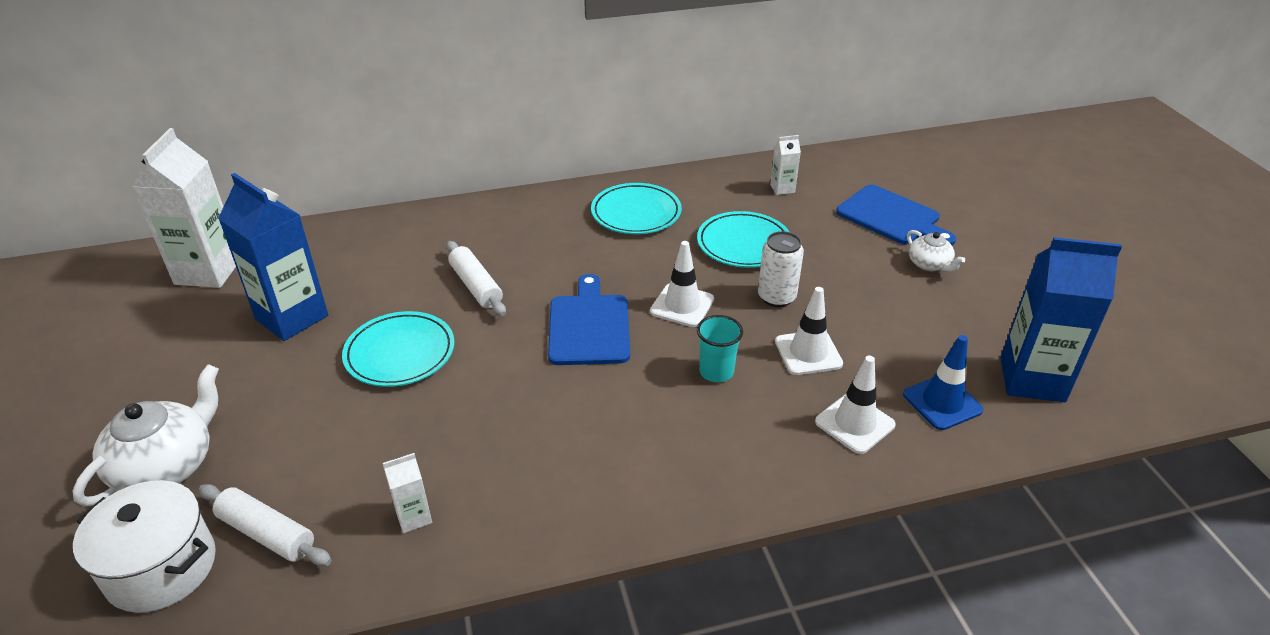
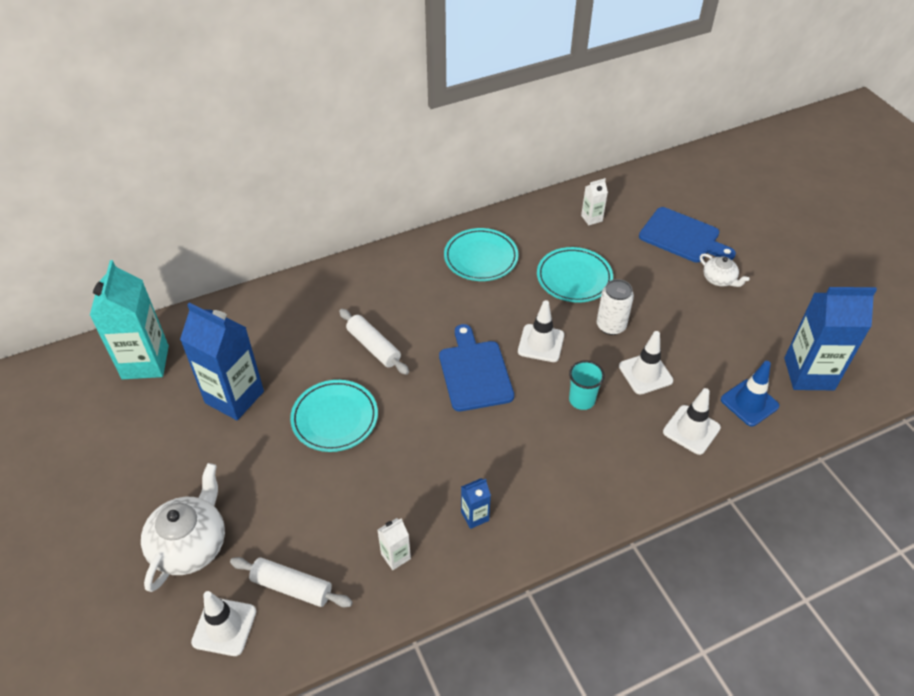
camera: 10 degrees left, 10 degrees up
(161, 568) = (224, 626): white pot -> white traffic cone
(208, 271) = (145, 362): white carton -> turquoise carton
(534, 485) = (475, 516): none -> blue carton

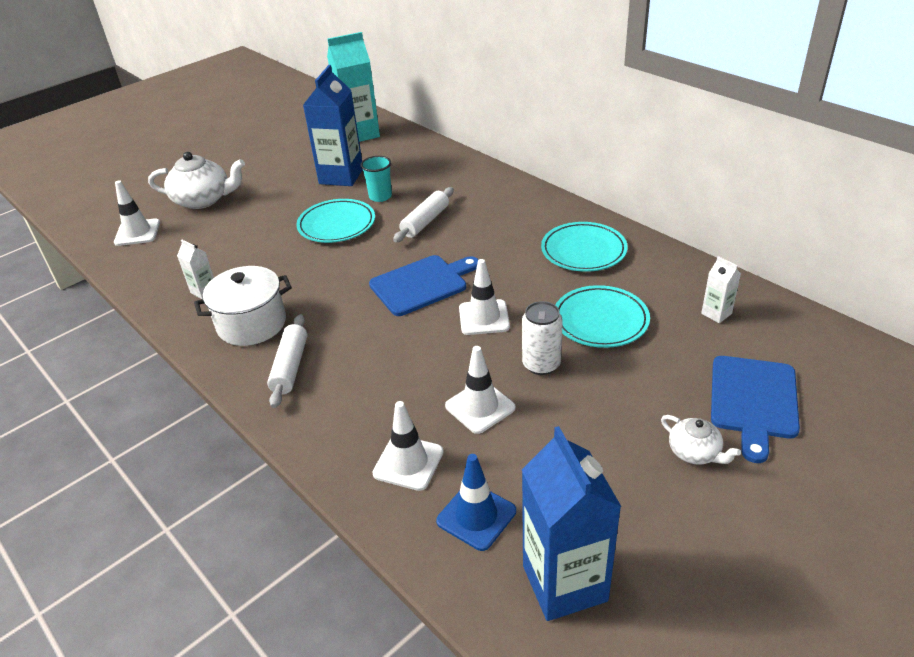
camera: 75 degrees right, 10 degrees down
(292, 587) = (171, 250): white rolling pin -> white rolling pin (290, 367)
(475, 516) = (252, 324): blue carton -> white pot
(582, 400) = (417, 363): turquoise cup -> turquoise cup (380, 196)
(719, 279) = (695, 452): white teapot -> white teapot turned 75 degrees counterclockwise

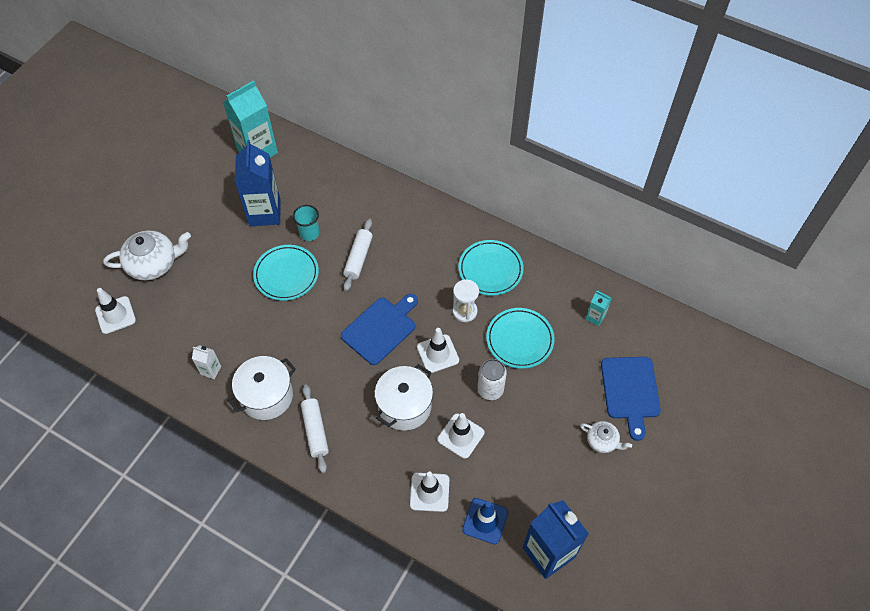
camera: 20 degrees left, 20 degrees up
(417, 362) = (404, 406): none -> white pot
(535, 283) = (464, 311): none -> white hourglass
(716, 313) = (595, 317): white carton -> turquoise carton

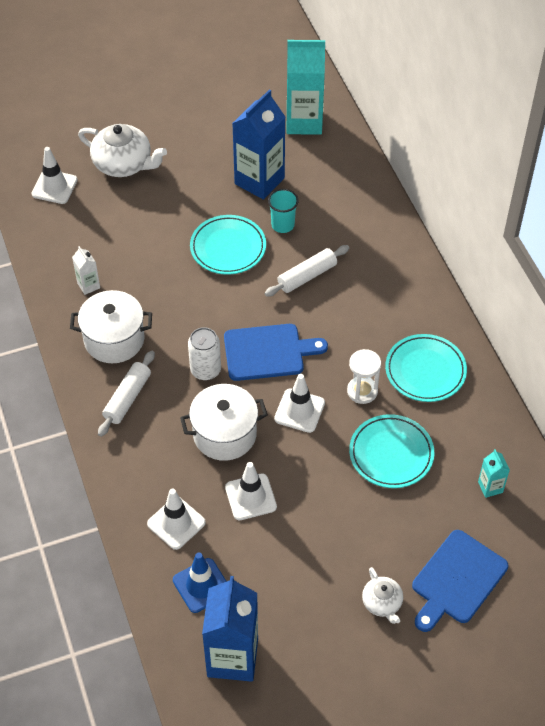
camera: 40 degrees right, 5 degrees down
(490, 389) = (318, 477): white can -> white can (205, 370)

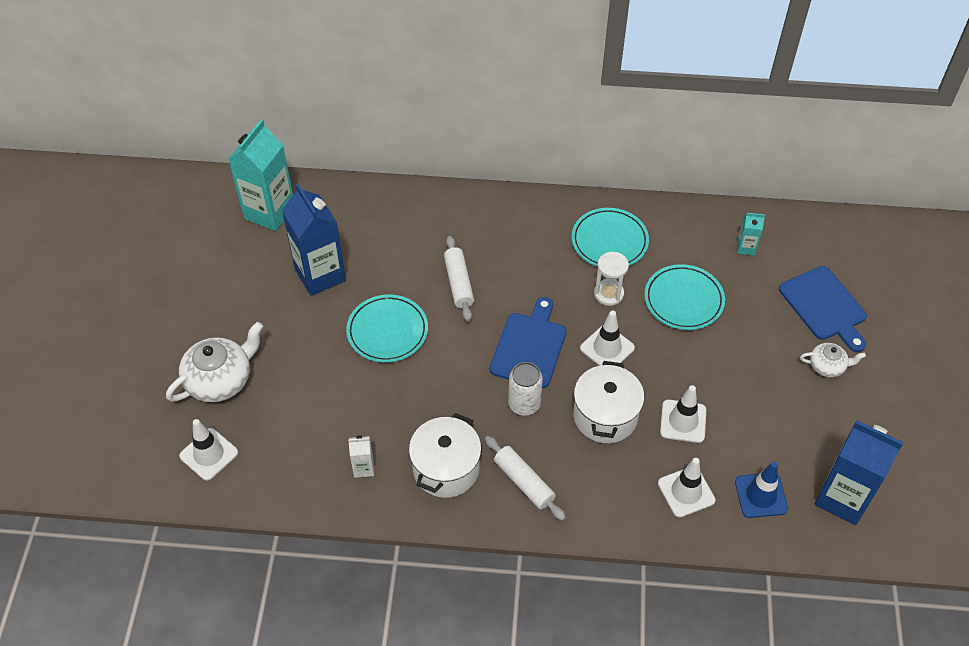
camera: 65 degrees left, 0 degrees up
(283, 225) = (386, 278): turquoise cup -> none

